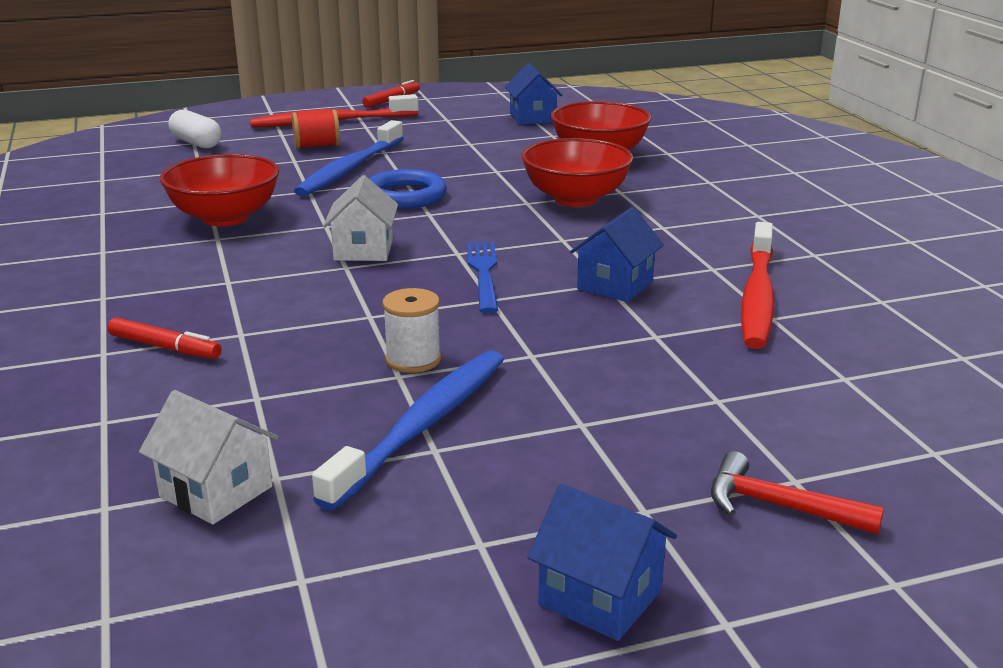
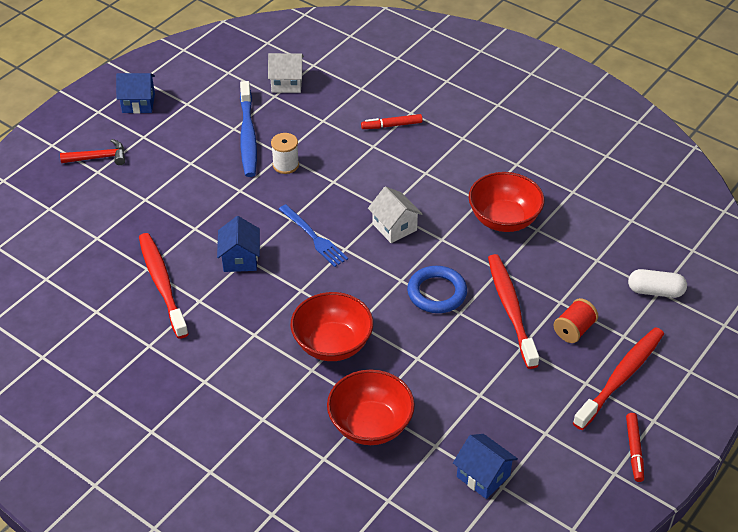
camera: 145 degrees right, 20 degrees up
(350, 169) = (511, 310): blue toothbrush -> red toothbrush

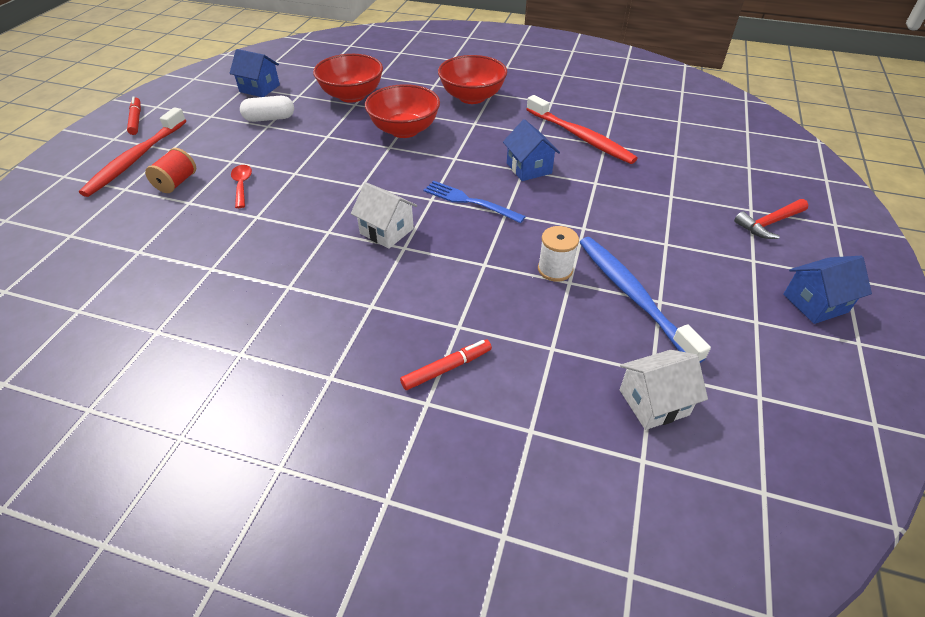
camera: 160 degrees right, 0 degrees up
(437, 293) = (321, 183): blue ring -> none
(504, 219) = (255, 270): red bowl -> red bowl (472, 97)
(511, 310) = (242, 185): red toothbrush -> red spoon
(655, 291) = (74, 234): white capsule -> white capsule (270, 118)

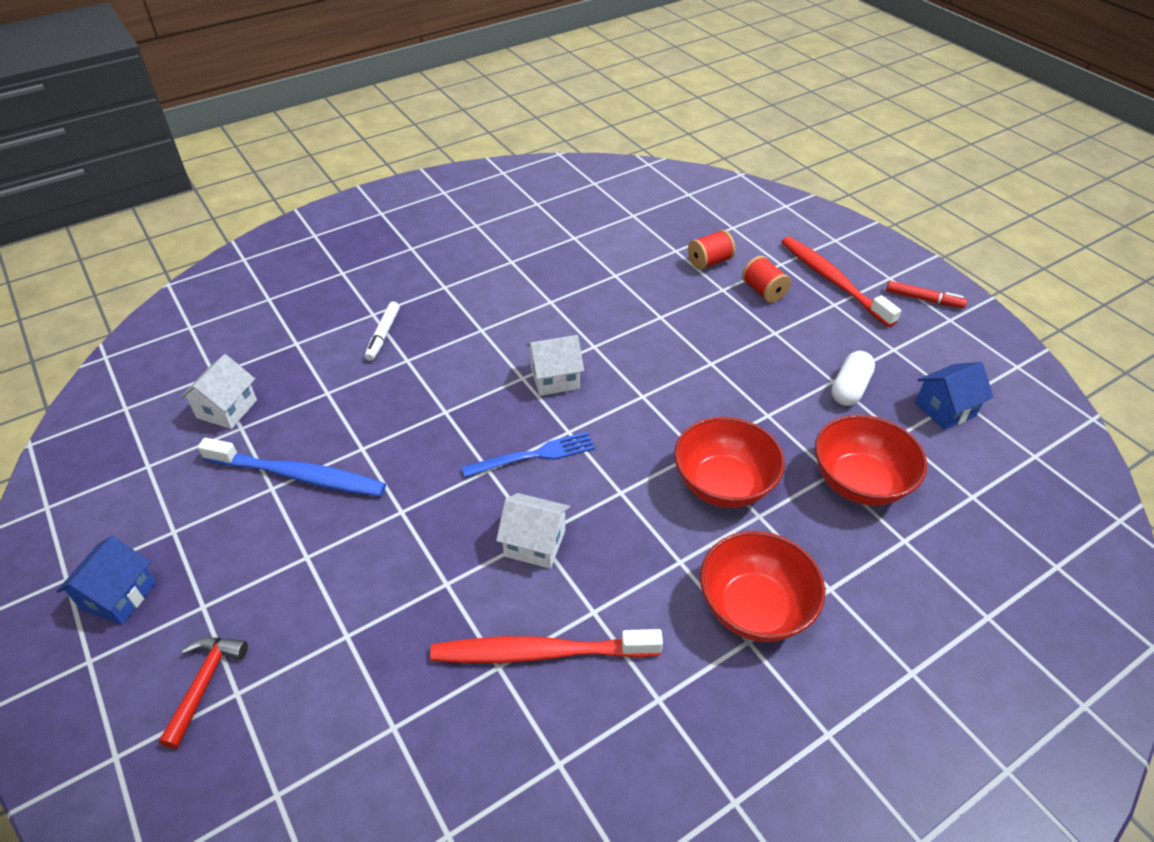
camera: 130 degrees right, 0 degrees up
(147, 224) = (709, 262): none -> red spool
(242, 185) = (721, 325): red spoon -> none
(447, 368) = (383, 335): red marker -> white marker
(529, 168) = (535, 543): blue house -> white house
(555, 269) = (384, 450): white spool -> none

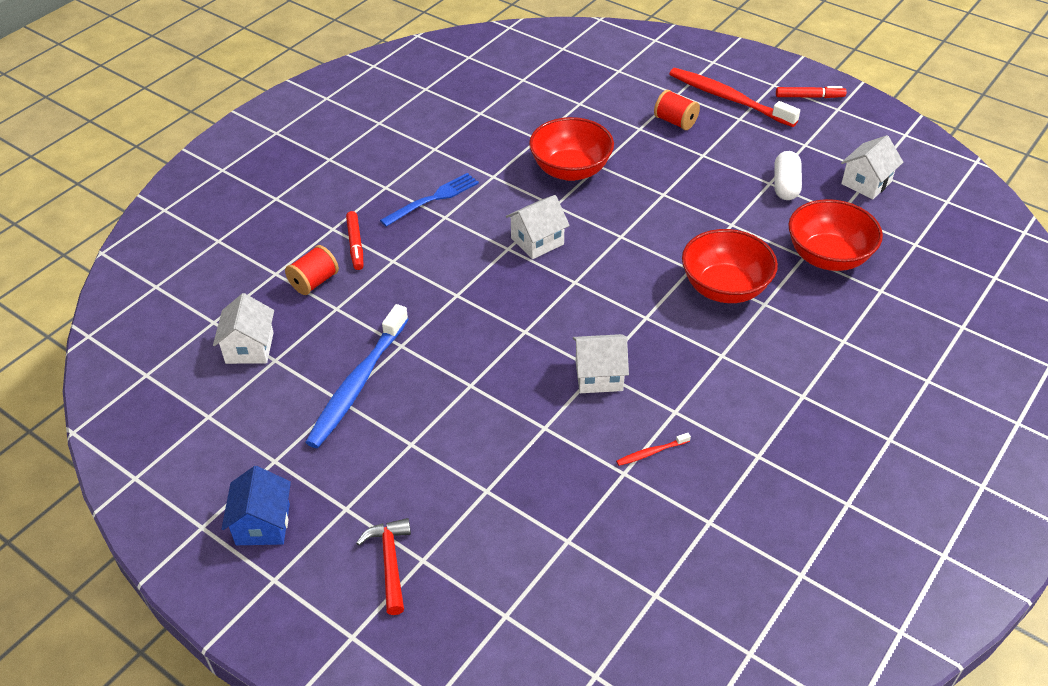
camera: 20 degrees left, 0 degrees up
(298, 475) = (358, 383): blue toothbrush -> blue toothbrush turned 120 degrees clockwise
(383, 335) = (355, 244): white marker -> red marker
(535, 455) = (558, 308): blue fork -> blue fork (434, 198)
(541, 652) = (651, 452): red toothbrush -> red toothbrush, size x0.41
(709, 262) = (615, 107): red spool -> red spool (314, 282)
(754, 607) = (795, 371): red bowl -> red bowl (570, 170)
(945, 409) = (866, 183): blue house -> white house

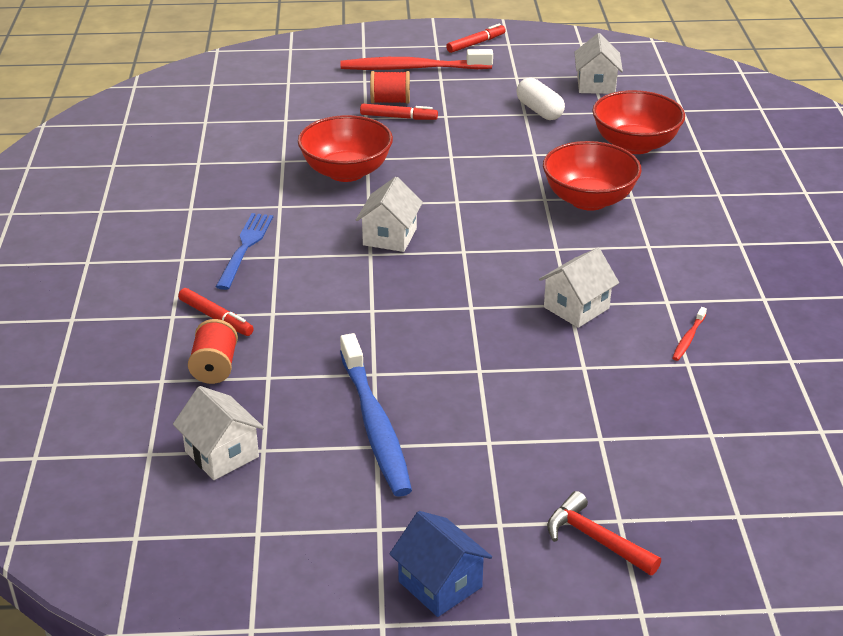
camera: 40 degrees left, 10 degrees down
(664, 139) = (398, 117): none -> red marker

